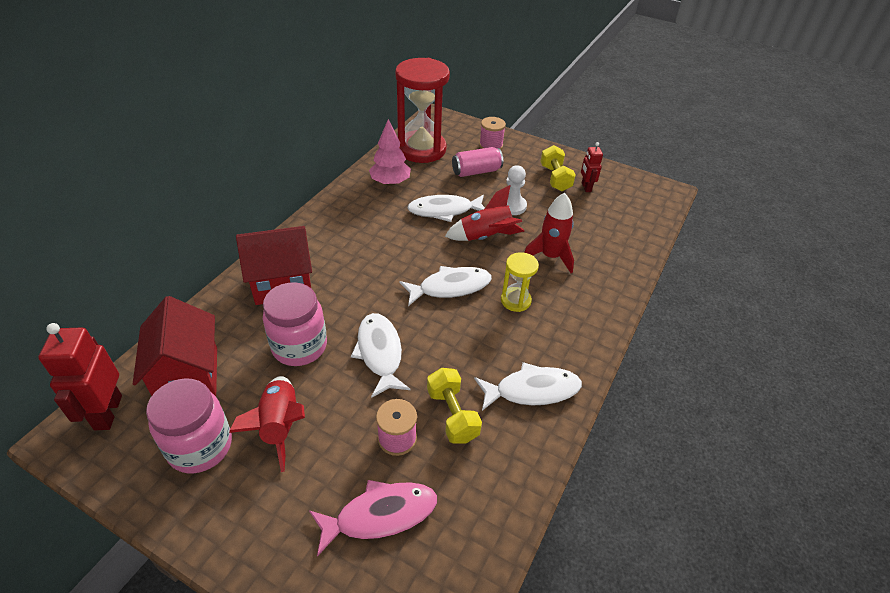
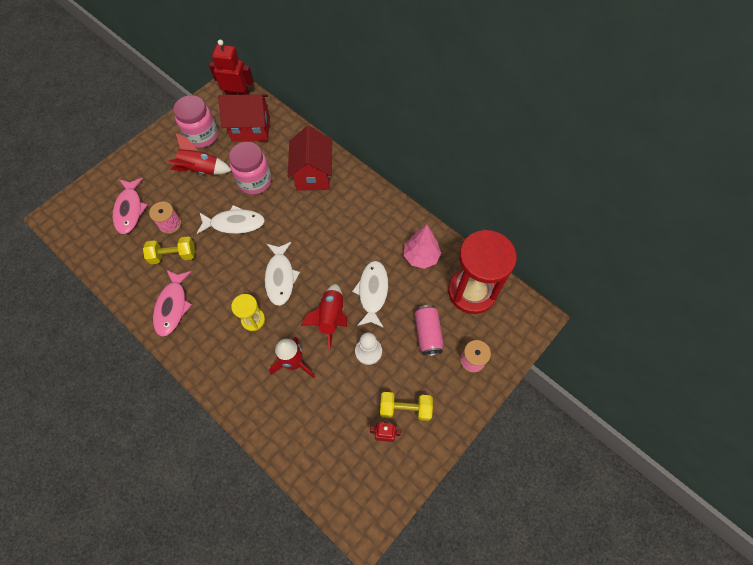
camera: 105 degrees right, 20 degrees up
(532, 390) = (172, 306): white fish -> pink fish

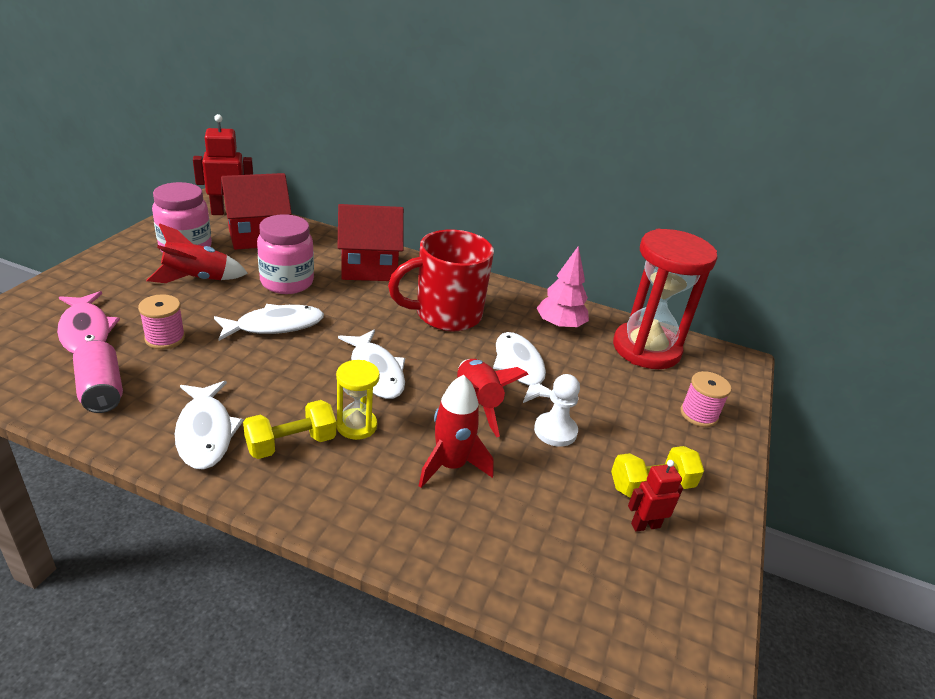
camera: 25 degrees left, 30 degrees down
(172, 306) = (205, 432): pink fish -> white fish
(173, 255) = (184, 372): yellow dumbbell -> yellow dumbbell (291, 444)
(313, 174) = (369, 269): red house -> red house turned 75 degrees counterclockwise
(346, 231) = (446, 315): none -> red mug
(427, 333) = (622, 398): pink can -> pink can (101, 390)

